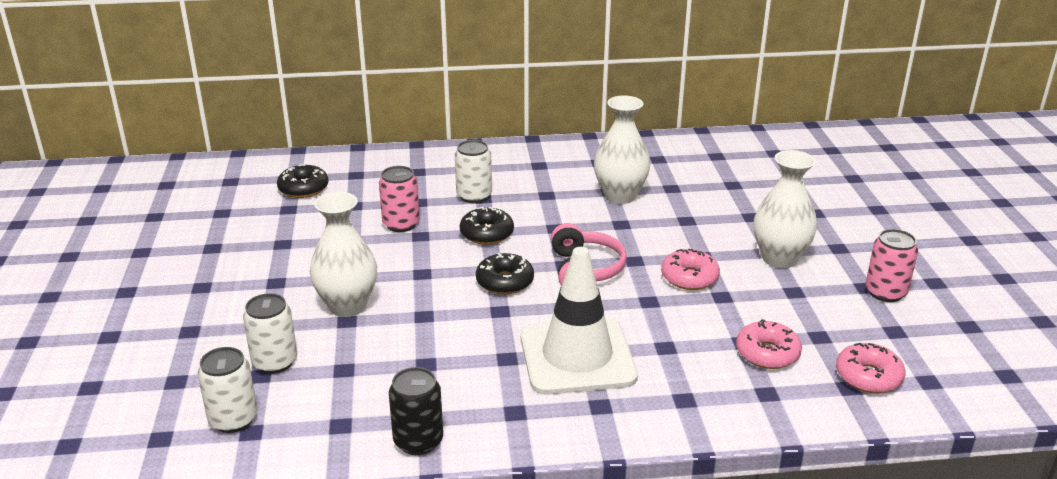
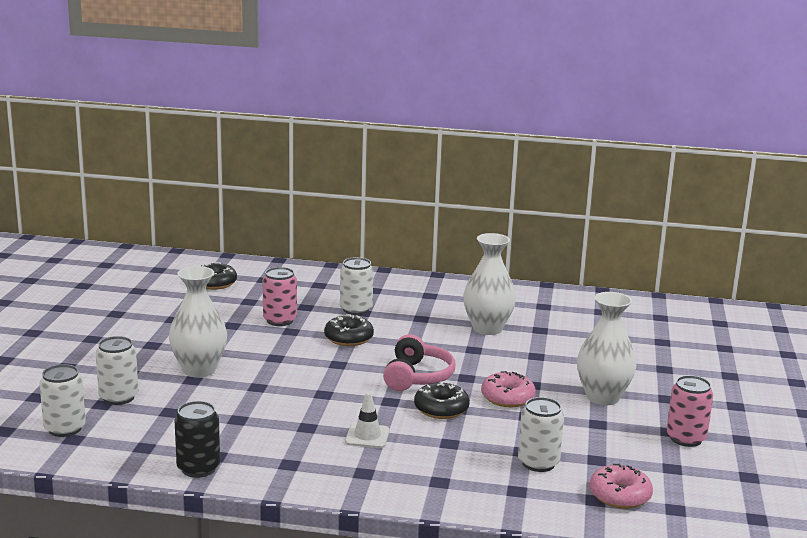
camera: 15 degrees right, 10 degrees down
(505, 282) = (341, 374): black donut -> black donut (441, 409)
(577, 357) = (367, 436): white traffic cone -> white traffic cone, size x0.43
(767, 353) = (538, 463): pink donut -> white can

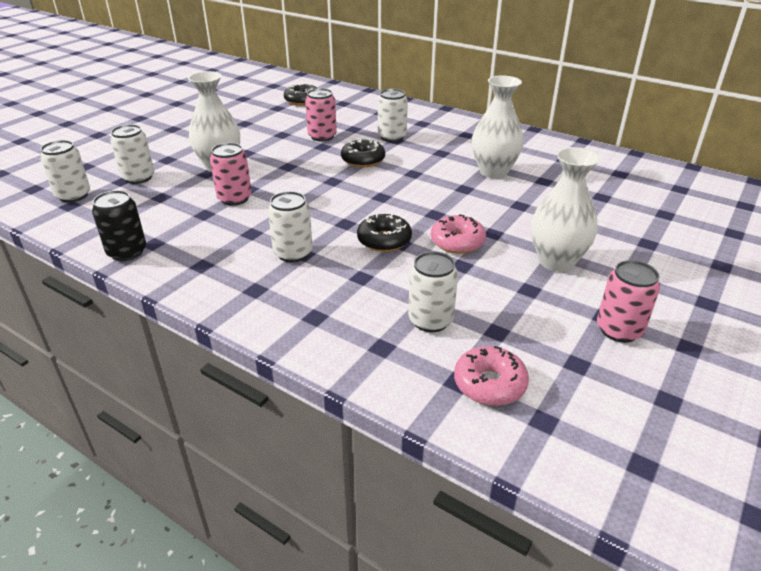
camera: 25 degrees right, 15 degrees up
(253, 399) = (234, 198): none -> pink can
(367, 436) = (293, 253): white traffic cone -> white can
(417, 377) = (390, 205): pink headphones -> none

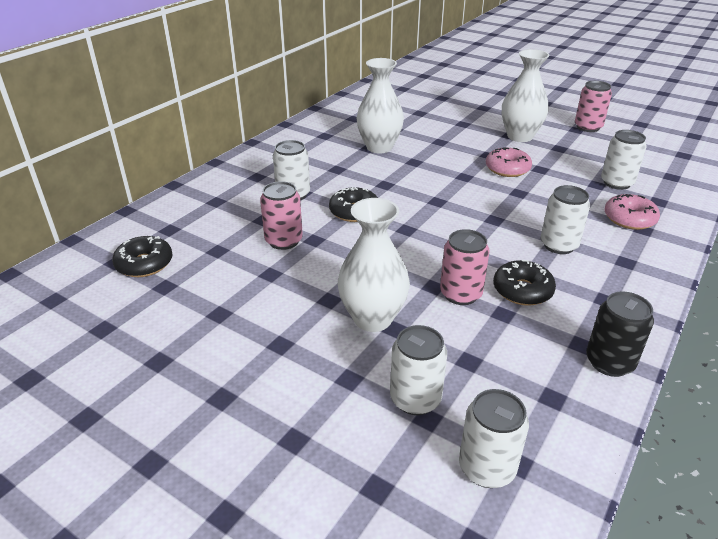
camera: 90 degrees left, 0 degrees up
(384, 240) = (517, 200): black donut -> black donut (522, 290)
(489, 384) = (666, 167): pink donut -> pink donut (629, 219)

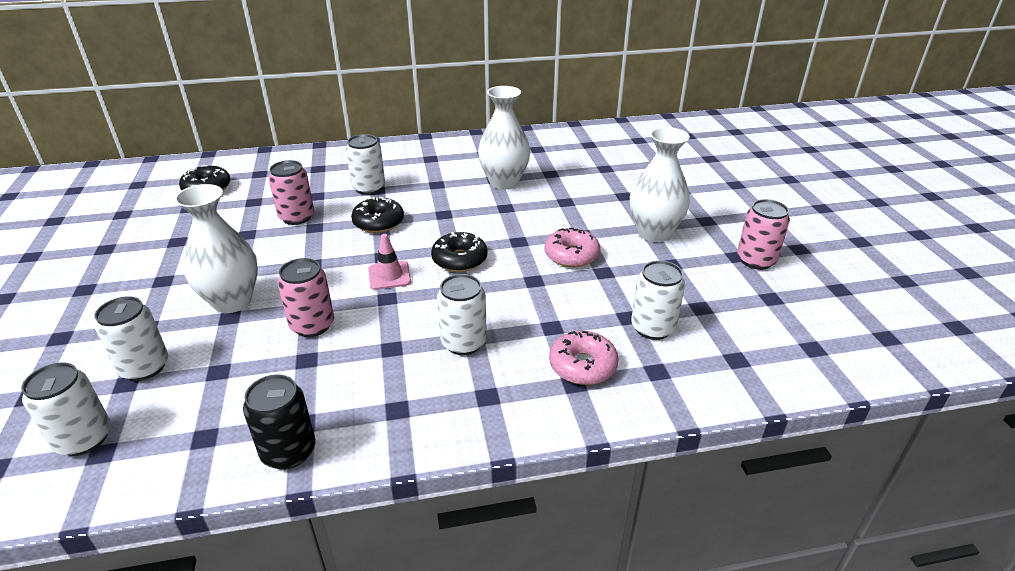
camera: 45 degrees right, 0 degrees up
(437, 237) = (389, 275): none -> pink traffic cone
(522, 290) = (355, 354): black donut -> black donut (459, 259)

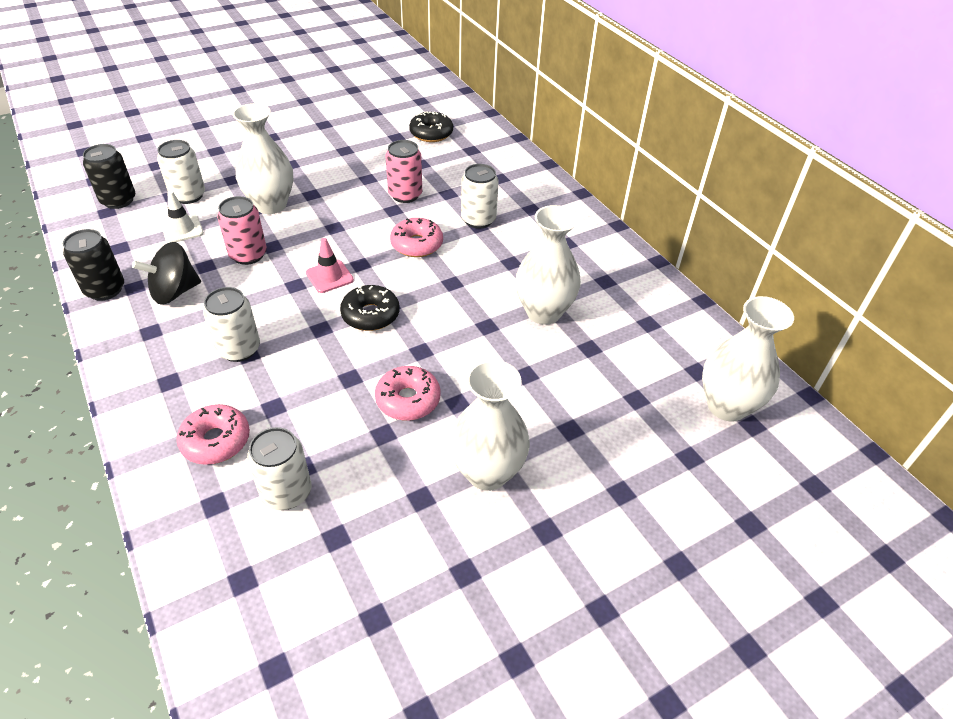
camera: 70 degrees right, 10 degrees up
(84, 439) = (118, 200): white can -> black can
(216, 376) = (182, 229): none -> white traffic cone
(338, 386) = (175, 292): none -> black spinning top
(378, 222) = (417, 244): black donut -> pink donut
(621, 143) = (726, 406): none -> white vase
(756, 260) = (461, 598): pink can -> none

